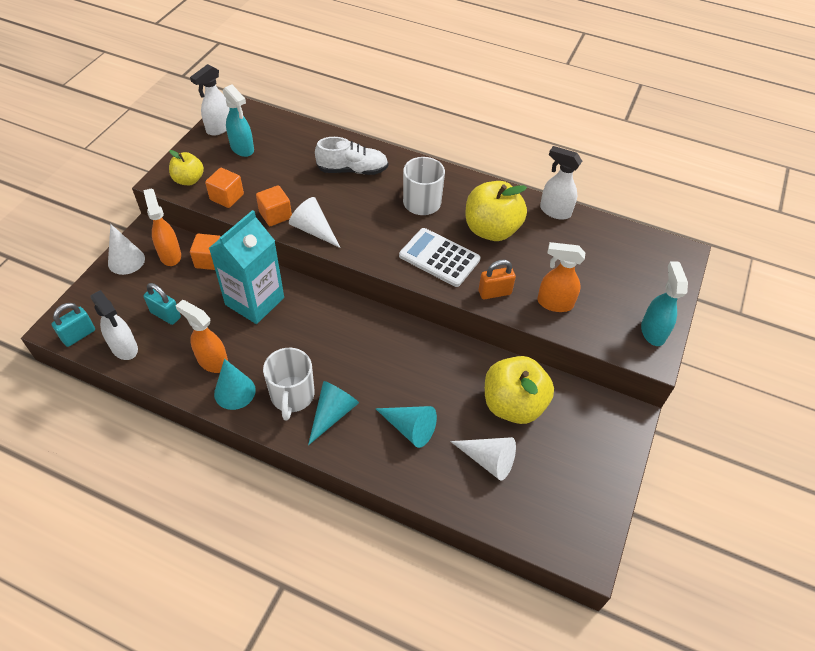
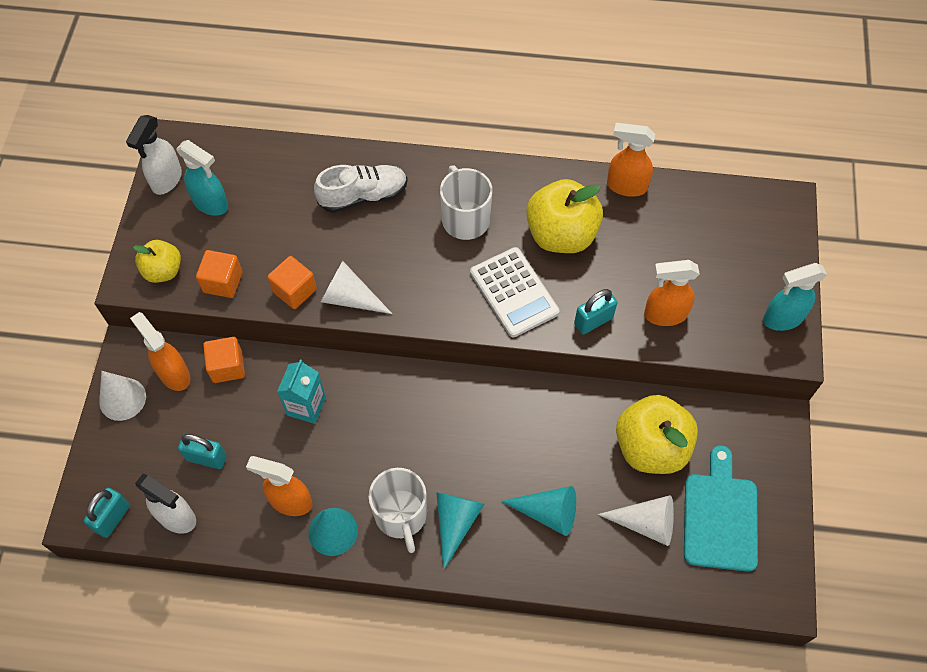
camera: 15 degrees left, 10 degrees up
(254, 301) = (306, 406): turquoise carton -> turquoise carton, size x0.58
(439, 258) = (514, 292): white calculator -> white calculator turned 135 degrees counterclockwise
(494, 292) = (593, 321): orange padlock -> turquoise padlock
(554, 211) = (626, 186): white spray bottle -> orange spray bottle
(554, 474) = (720, 516): none -> turquoise cutting board
(652, 331) = (782, 318): turquoise spray bottle -> turquoise spray bottle turned 90 degrees counterclockwise

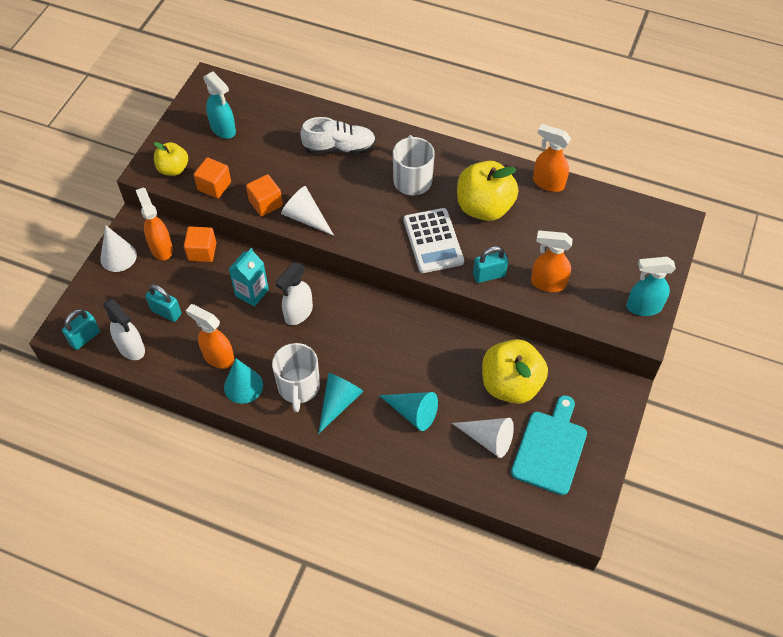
camera: 15 degrees right, 5 degrees down
(166, 180) = (196, 106): white spray bottle -> white spray bottle (298, 313)

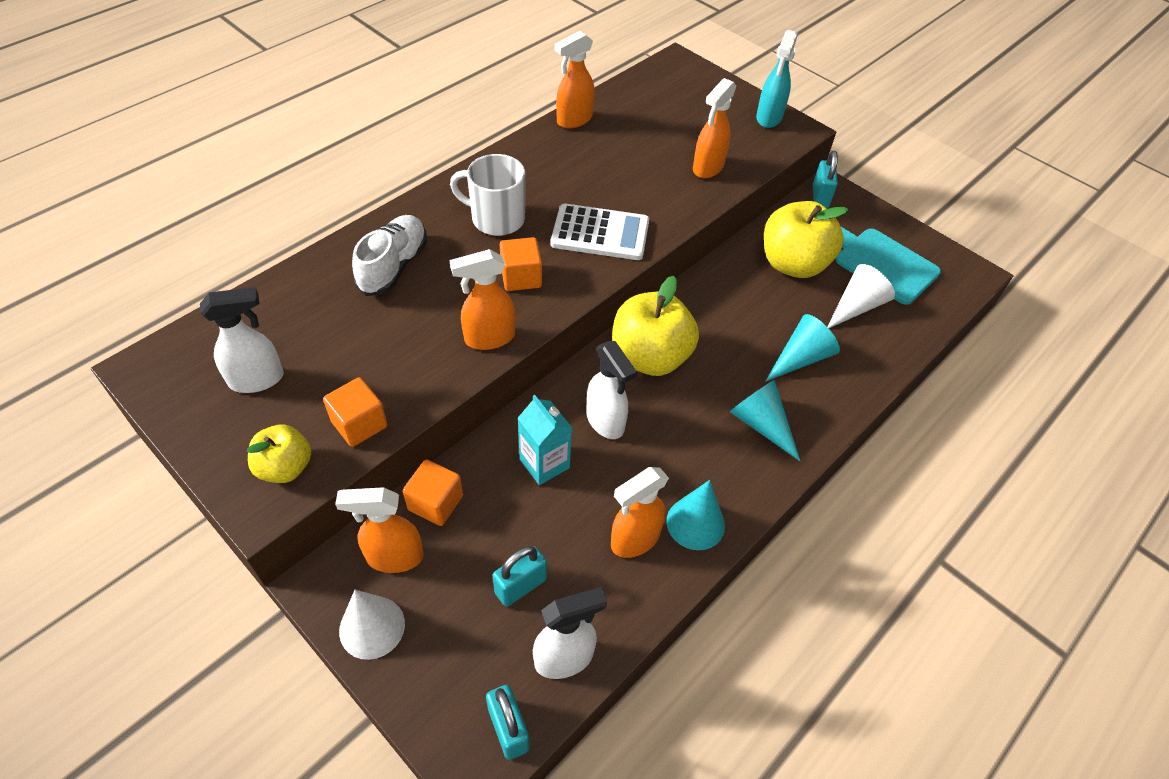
camera: 70 degrees left, 5 degrees down
(223, 129) = (257, 379): turquoise spray bottle -> white spray bottle
(265, 203) = (435, 373): orange cube -> orange cube (521, 277)
(298, 387) = (722, 459): white mug -> none
(305, 218) = (489, 338): white cone -> orange spray bottle
(484, 207) = (577, 176): yellow apple -> yellow apple (650, 357)
(489, 275) = (674, 206): turquoise padlock -> turquoise padlock (820, 197)

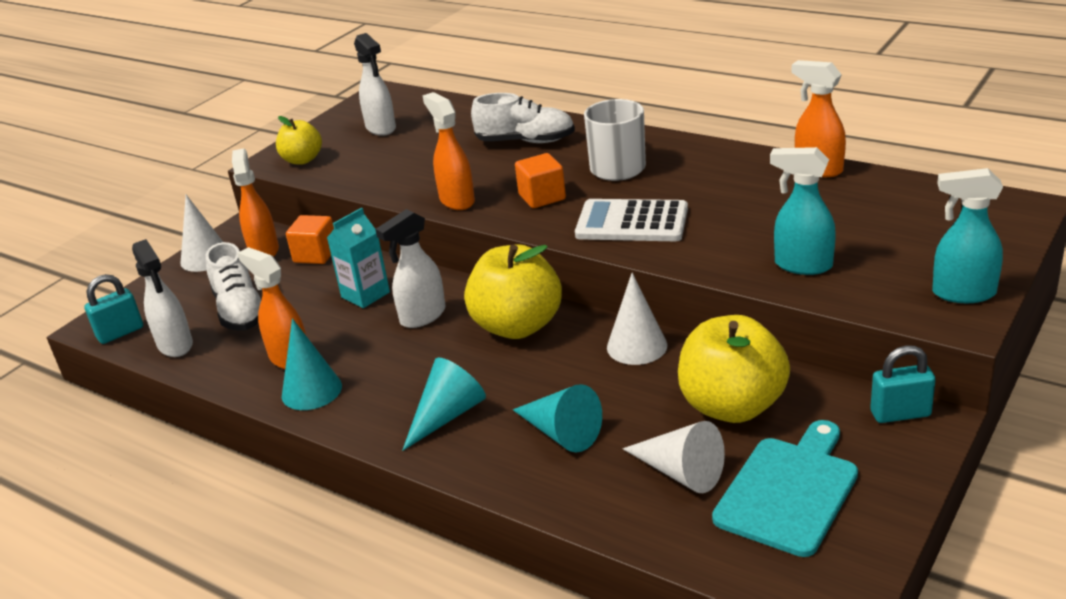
camera: 85 degrees right, 20 degrees down
(359, 424) = (347, 173): orange cube -> none
(520, 586) = (240, 311): turquoise padlock -> white shoe
(600, 233) = (632, 222): white calculator -> white calculator turned 105 degrees clockwise
(706, 293) = (637, 346): none -> white cone
(707, 168) = (802, 265): orange spray bottle -> turquoise spray bottle

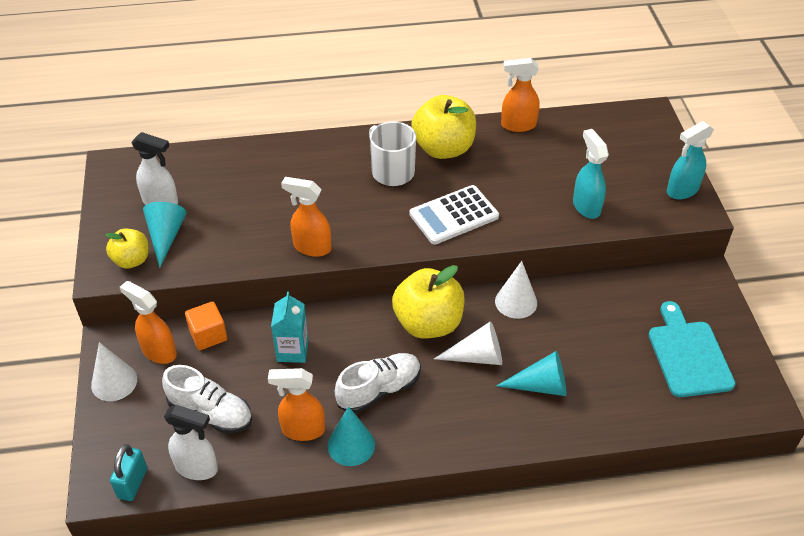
camera: 45 degrees left, 15 degrees up
(422, 316) = (356, 348): white spray bottle -> none
(447, 415) = (461, 412): turquoise cone -> turquoise cone (165, 236)
(526, 141) = (297, 172): white shoe -> white shoe (379, 390)
(542, 197) = (370, 219): orange cube -> none
(680, 472) = (628, 374): white cone -> white cone (477, 356)
(732, 406) = (609, 316): yellow apple -> yellow apple (443, 149)
(802, 265) = (586, 206): turquoise spray bottle -> turquoise spray bottle turned 90 degrees clockwise
(900, 414) = (690, 277): turquoise padlock -> none

